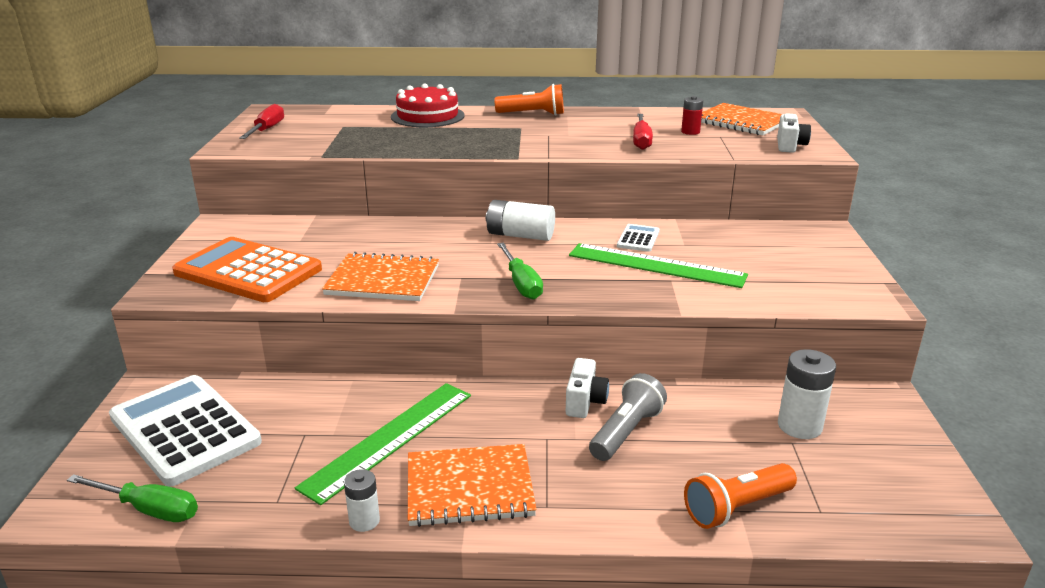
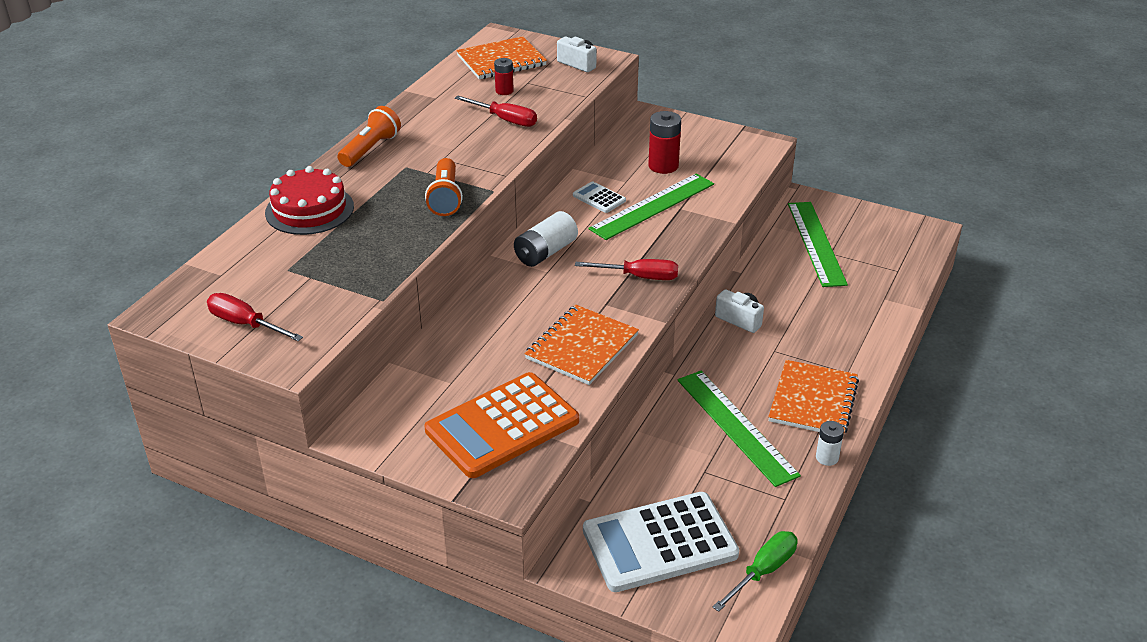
camera: 65 degrees left, 10 degrees up
(521, 284) = (639, 277): green screwdriver -> red screwdriver
(626, 432) = (786, 313): grey flashlight -> none
(736, 508) = (882, 299): orange flashlight -> orange flashlight (445, 198)
(739, 256) = (663, 166): none -> red battery
(799, 426) = (816, 243): white battery -> green ruler

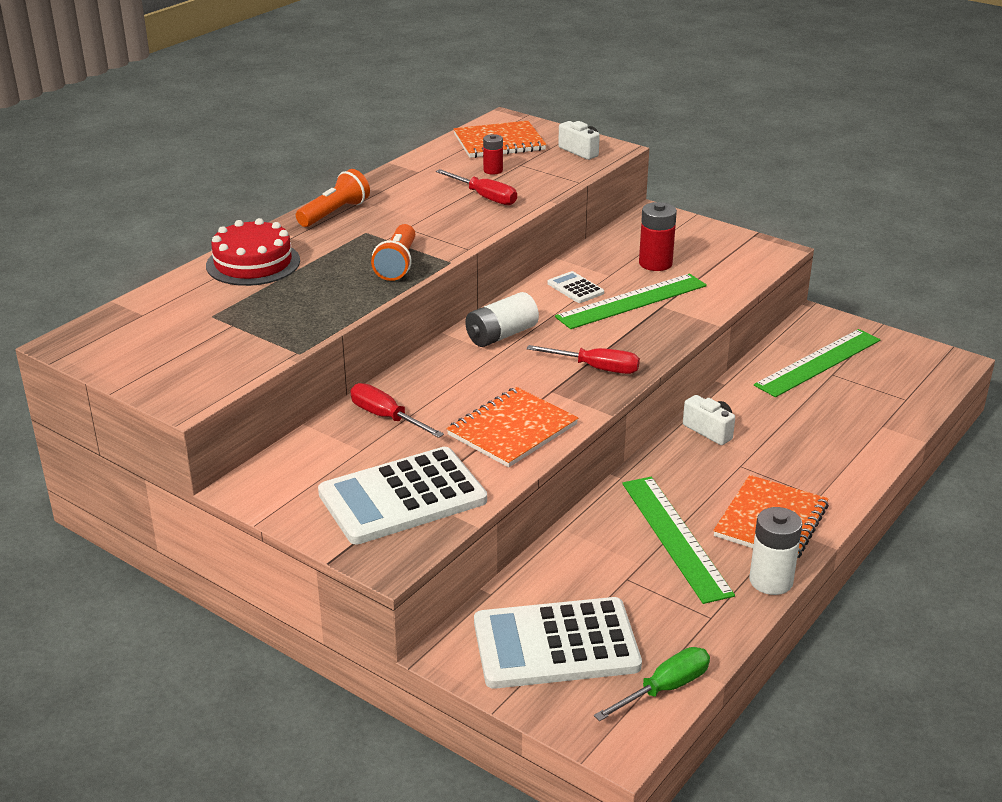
camera: 10 degrees right, 5 degrees down
(245, 324) = (151, 362): red screwdriver -> red screwdriver (386, 417)
(502, 426) = (402, 497): orange calculator -> white calculator
(816, 243) = (818, 362): green ruler -> green ruler turned 45 degrees clockwise
(827, 458) = (771, 581): white battery -> white battery, size x1.66

